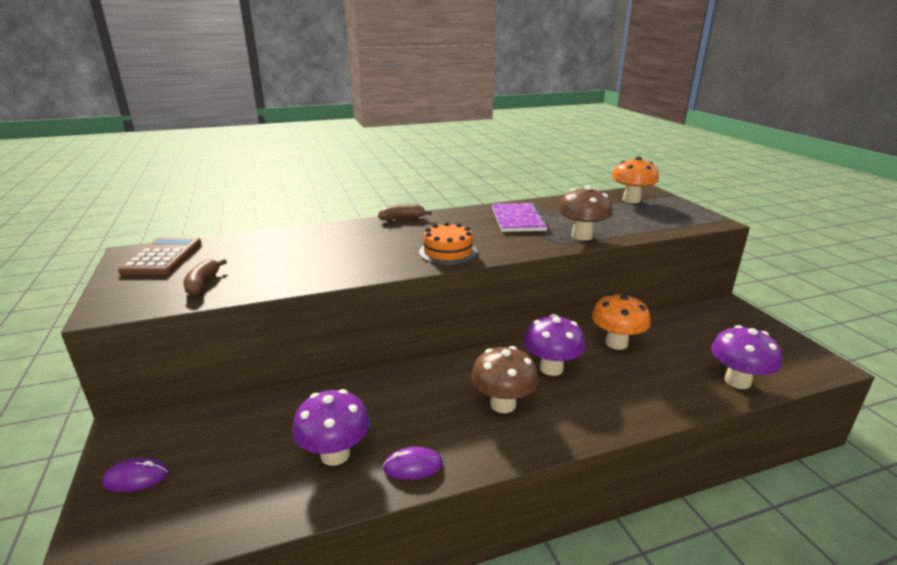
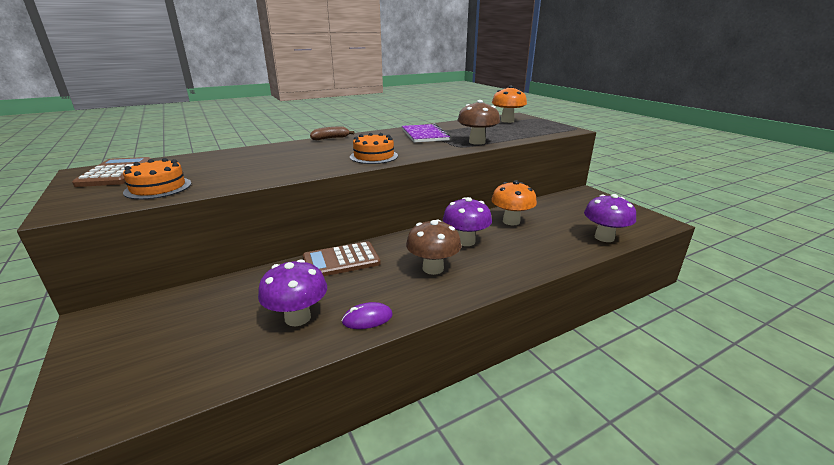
camera: 10 degrees left, 0 degrees up
(136, 478) = (108, 357): purple mouse -> none
(202, 283) = (158, 188): brown banana -> orange cake
(396, 381) = (341, 261): none -> brown calculator

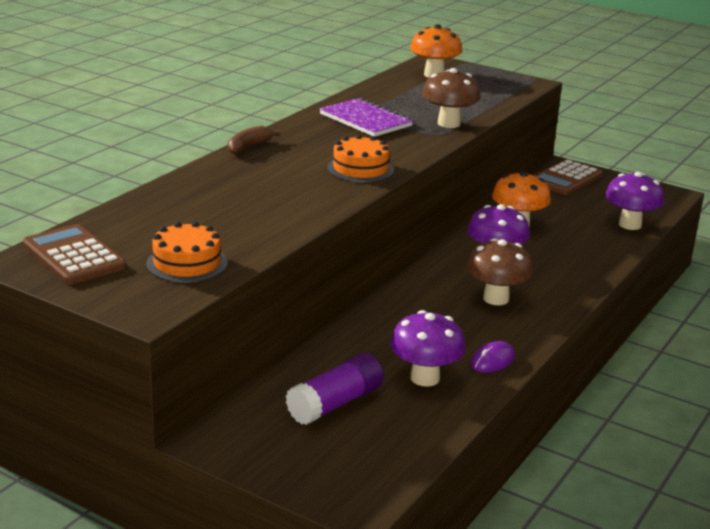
camera: 30 degrees left, 0 degrees up
(208, 319) = (335, 404): none -> purple glue stick
(341, 261) = (387, 314): brown calculator -> brown calculator (565, 179)

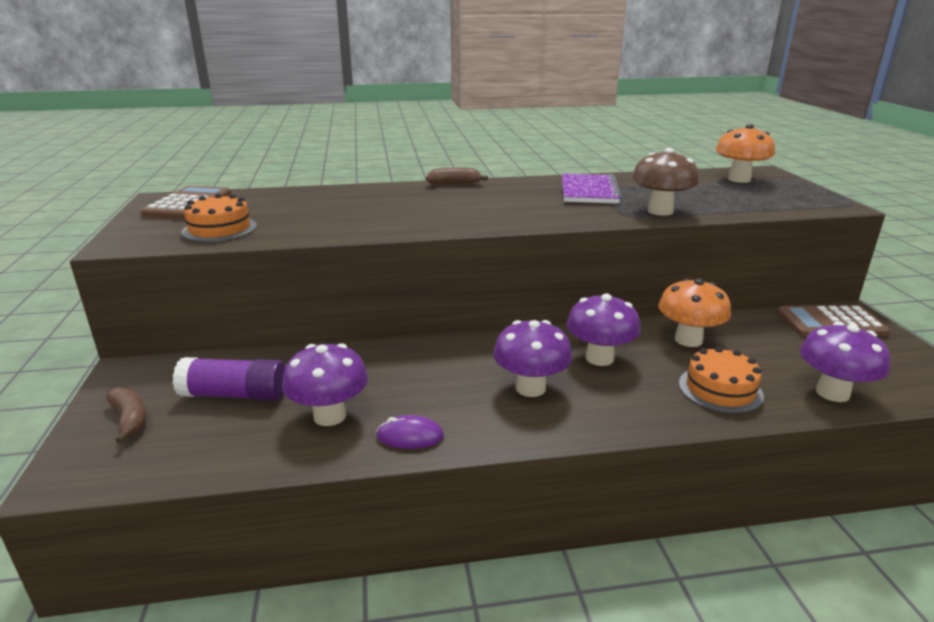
camera: 50 degrees right, 0 degrees up
(306, 458) = (130, 420): none -> brown banana
(360, 169) = (493, 217): orange cake -> orange cake (720, 389)
(496, 298) = (530, 388): brown mushroom -> purple mushroom

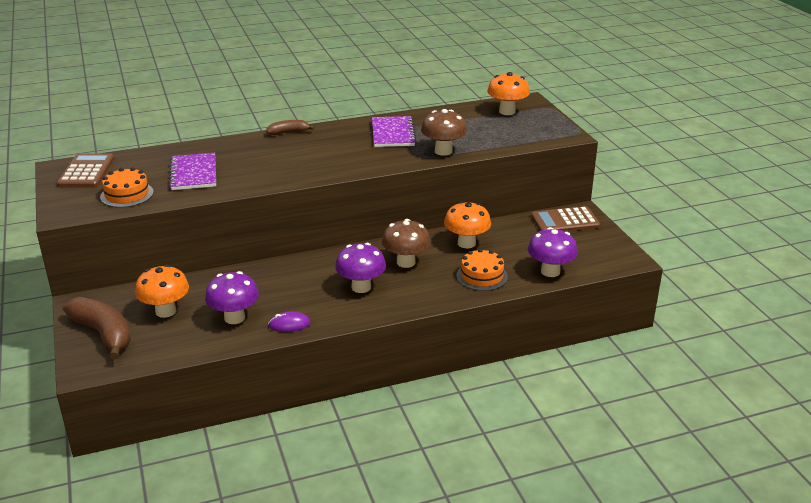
camera: 10 degrees left, 5 degrees up
(130, 420) = (104, 334): brown banana -> brown banana, size x1.85
(235, 395) = (166, 311): purple glue stick -> orange mushroom
(319, 213) = (194, 173): none -> purple notebook
(599, 358) = (406, 262): purple mushroom -> brown mushroom

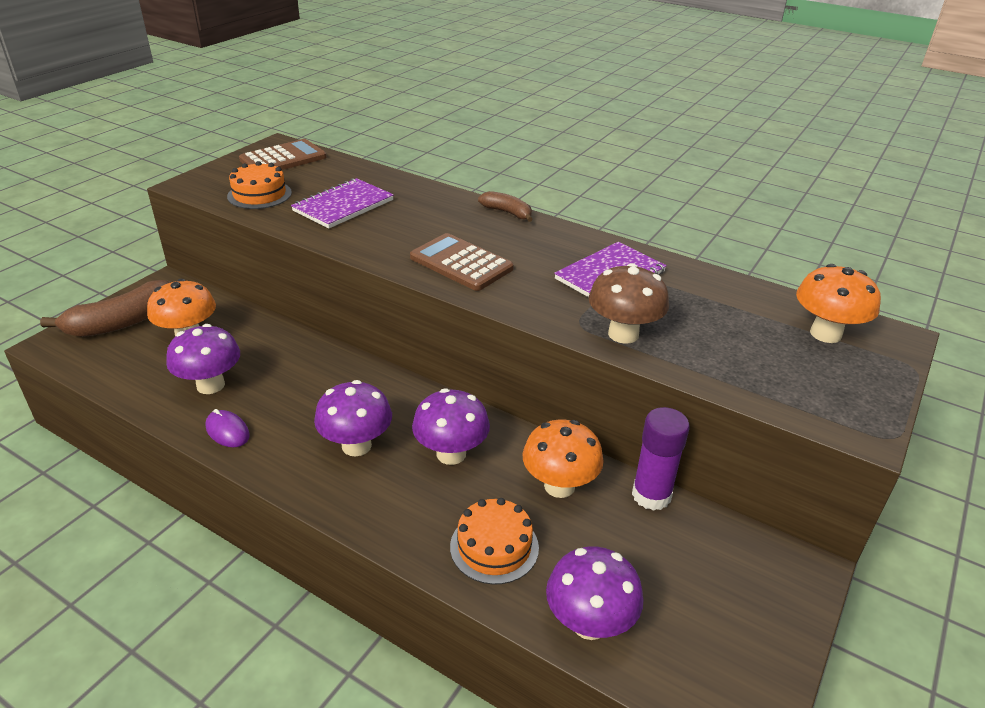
camera: 50 degrees right, 5 degrees up
(104, 334) = (121, 322): brown banana -> brown banana turned 45 degrees clockwise
(406, 262) = (451, 454): brown mushroom -> purple mushroom
(501, 224) = (651, 495): none -> purple glue stick
(565, 221) = (750, 564): brown calculator -> brown calculator (461, 263)

